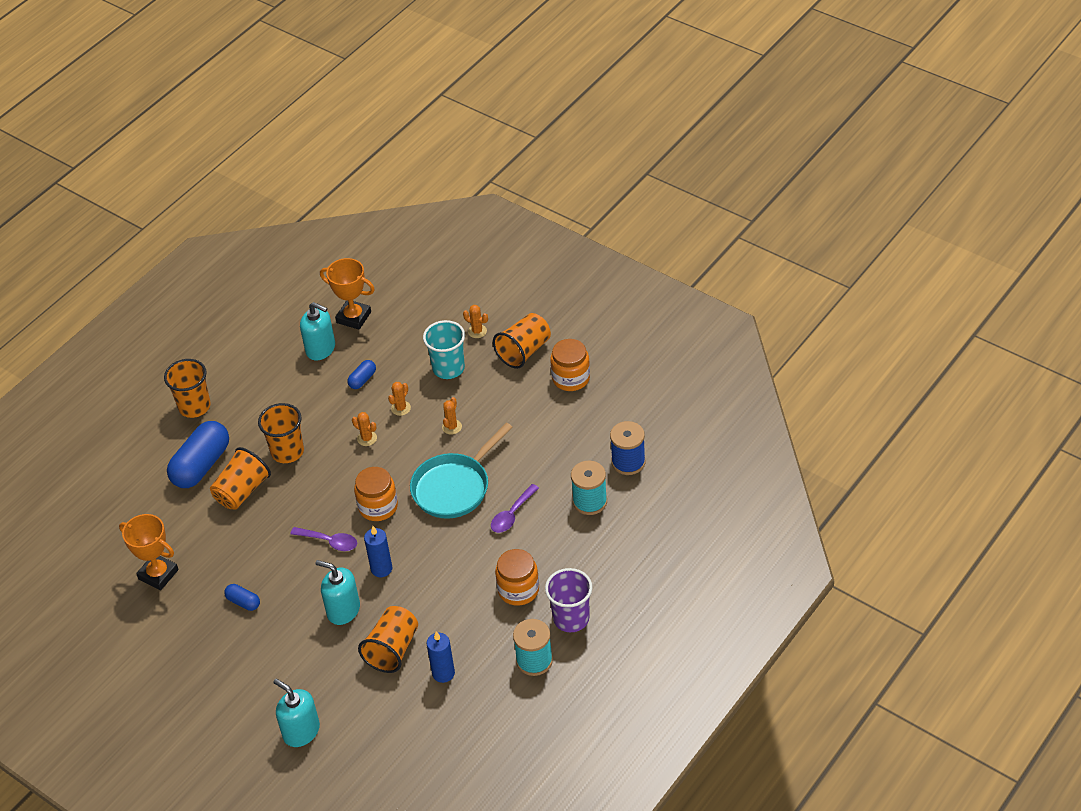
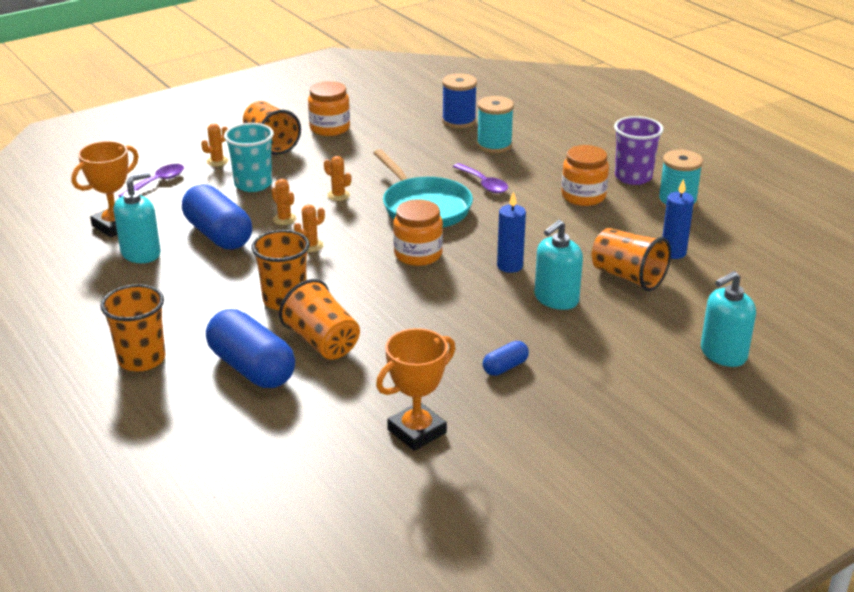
camera: 75 degrees left, 15 degrees down
(329, 541) = (448, 292): purple spoon -> purple spoon (157, 182)
(362, 380) = (218, 235): blue capsule -> blue capsule, size x2.14

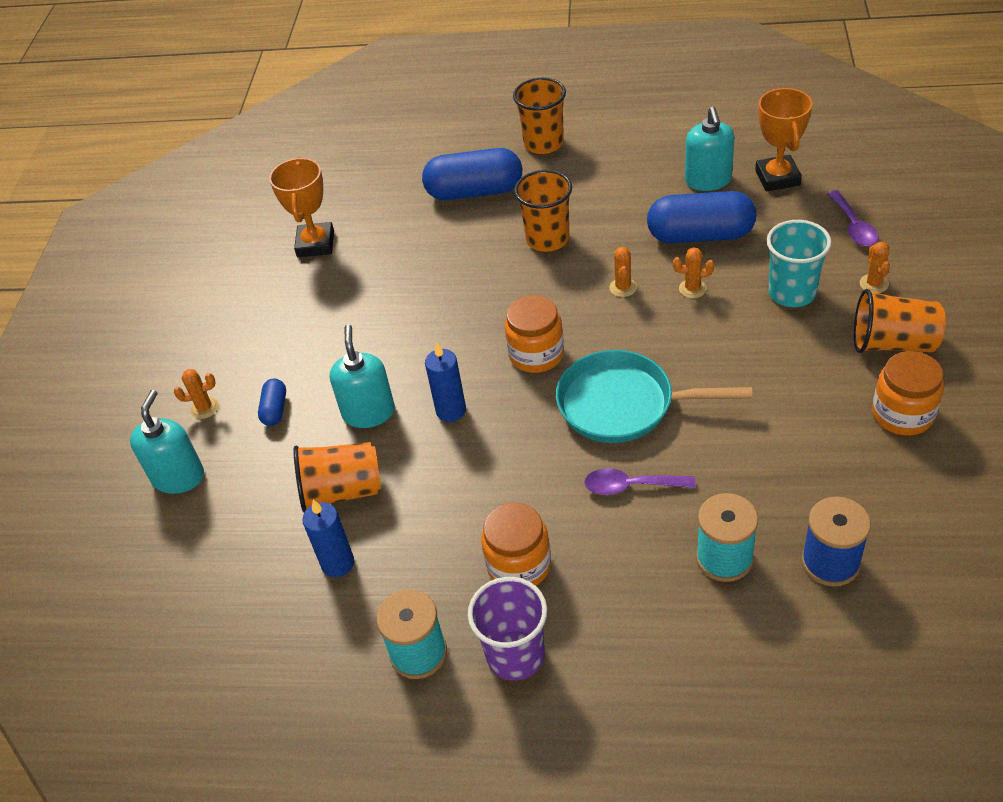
camera: 135 degrees right, 15 degrees up
(322, 342) = (466, 238): orange cup -> none
(338, 195) = (710, 348): orange cactus -> orange cactus (204, 408)
(505, 367) = (323, 325): blue capsule -> blue capsule (275, 409)

